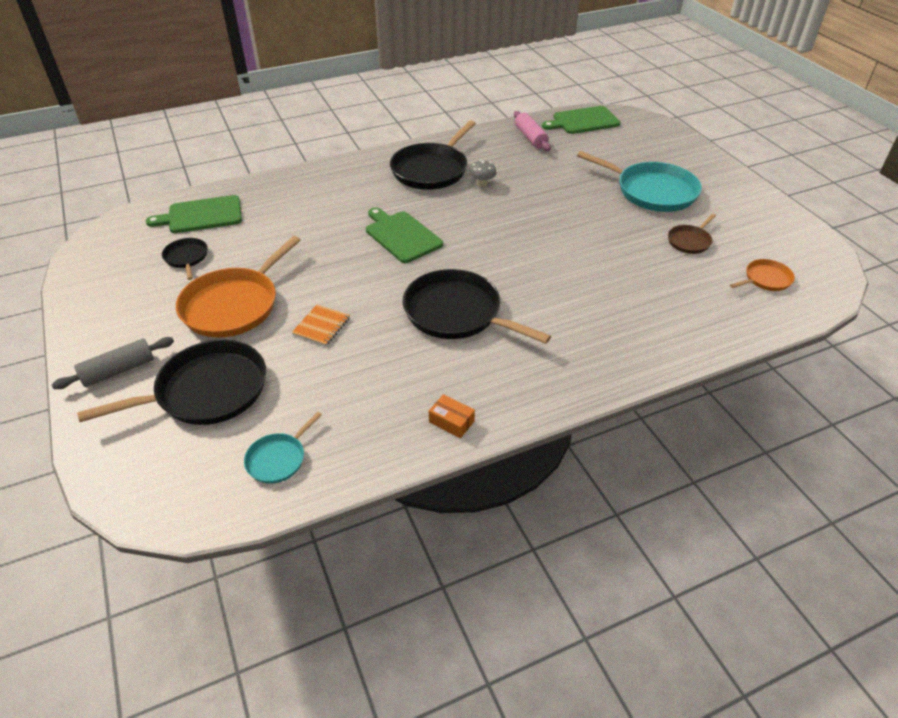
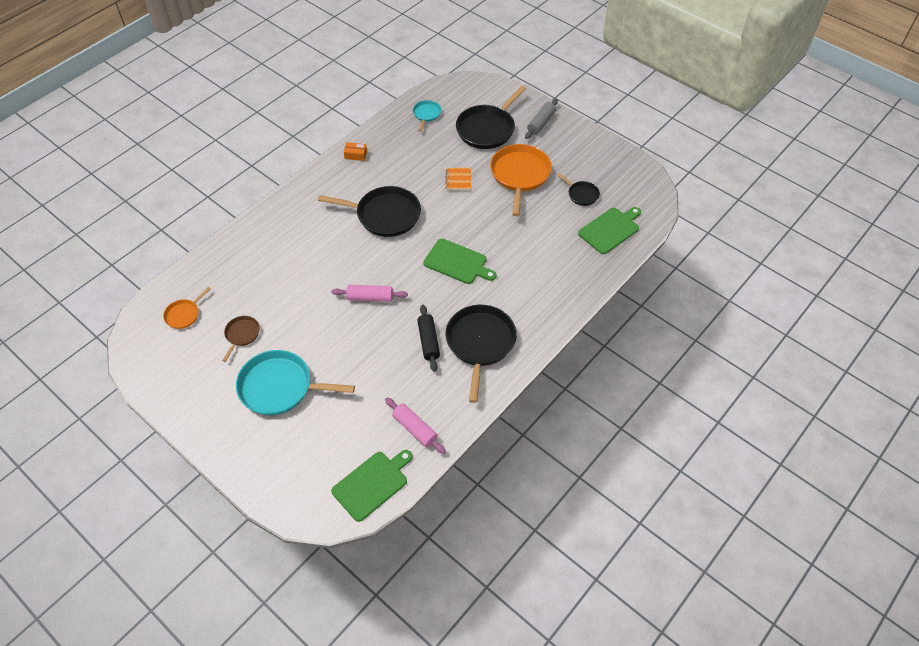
camera: 155 degrees right, 10 degrees up
(482, 184) = (428, 341): grey mushroom -> black rolling pin
(524, 233) = (370, 297): none -> pink rolling pin

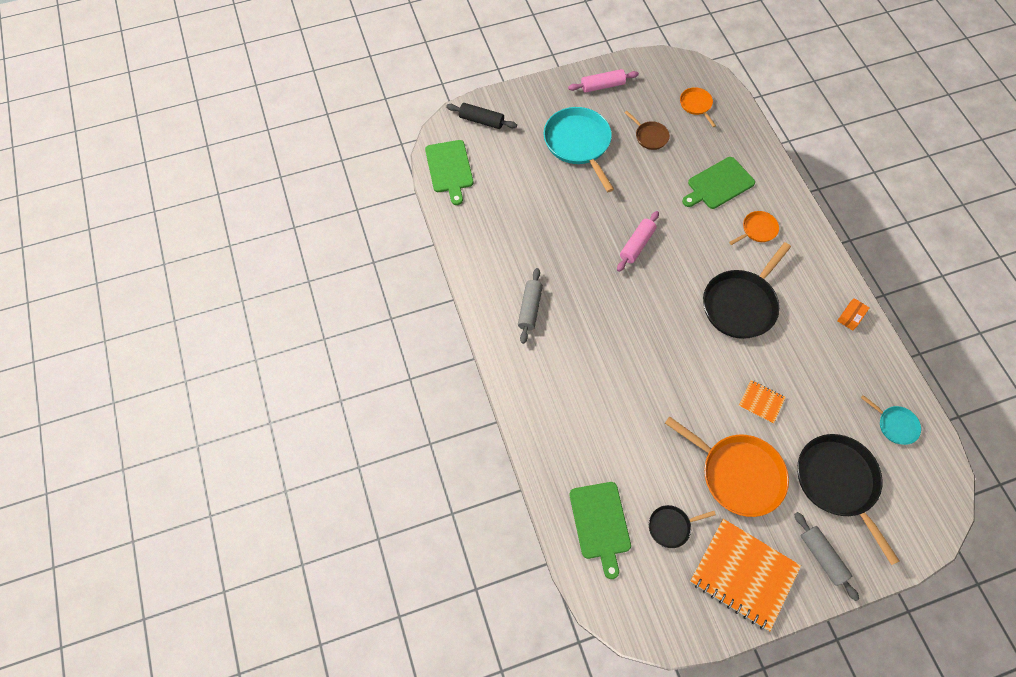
camera: 120 degrees right, 10 degrees up
(280, 387) = (578, 143): turquoise pan -> turquoise pan turned 60 degrees counterclockwise
(307, 227) = (757, 230): none -> orange pan
(415, 429) = (477, 217): pink rolling pin -> pink rolling pin (602, 86)
(428, 341) = (558, 268): black rolling pin -> black rolling pin (481, 120)
(457, 262) = (638, 339): green cutting board -> green cutting board (718, 184)
(480, 343) = (529, 308): black pan -> grey rolling pin
(581, 152) = (743, 574): none -> orange notebook

